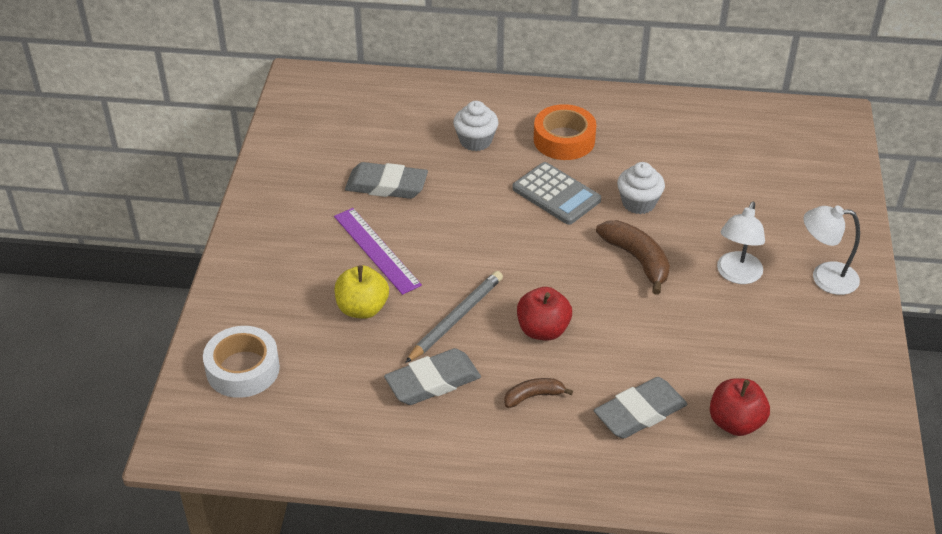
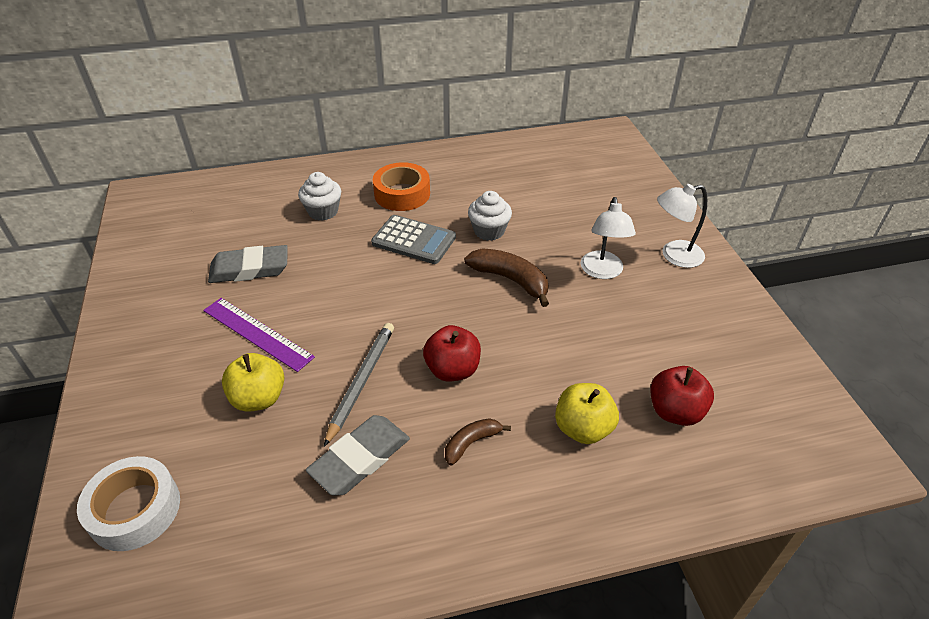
camera: 20 degrees left, 0 degrees up
(640, 412) = (583, 428): grey eraser -> yellow apple

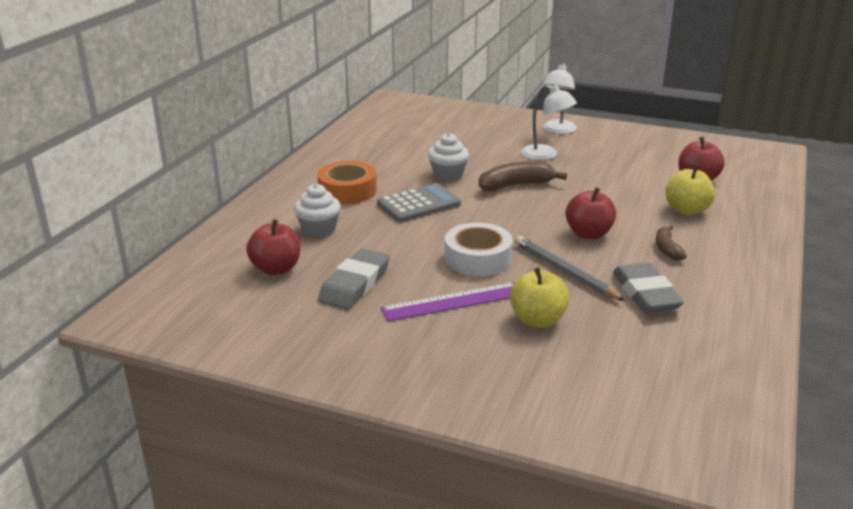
camera: 55 degrees left, 15 degrees down
(135, 509) = (615, 409): white tape -> white tape (478, 258)
(246, 221) = (276, 269): none -> red apple

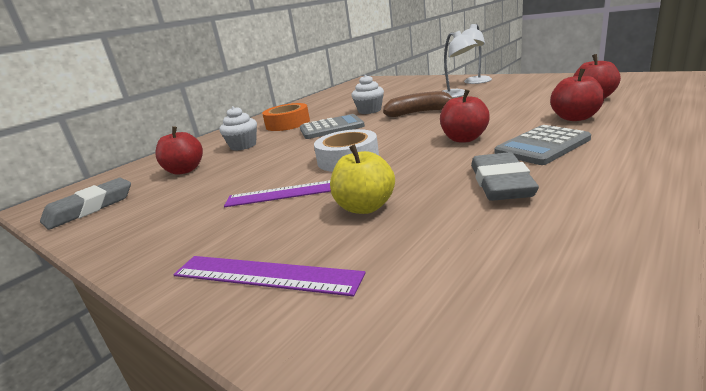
camera: 20 degrees right, 5 degrees down
(355, 284) = (229, 179): grey eraser -> grey eraser (90, 208)
(495, 387) = (264, 274): none -> purple ruler
(565, 271) = (422, 166): grey pencil -> none
(667, 249) = (542, 146): brown banana -> grey calculator
(687, 210) = (575, 118): yellow apple -> red apple

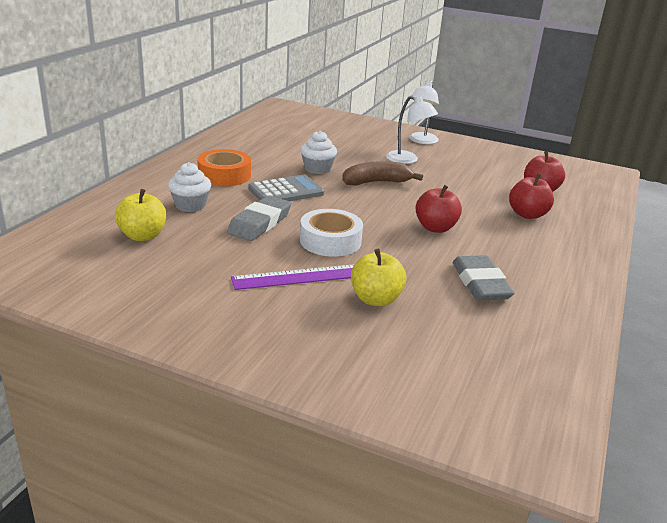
camera: 20 degrees left, 5 degrees up
(90, 208) = (65, 279): grey eraser -> grey eraser (259, 223)
(185, 170) = (142, 236): red apple -> yellow apple
(264, 274) = (324, 358): purple ruler -> none
(542, 146) = (505, 246): grey calculator -> none

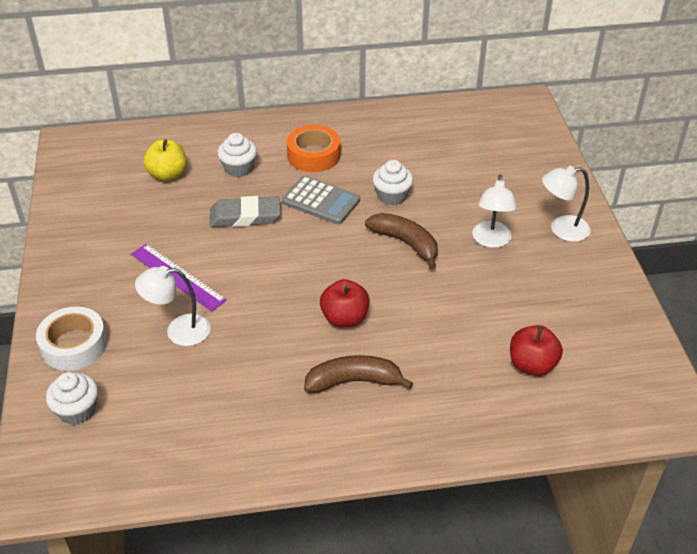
camera: 60 degrees right, 15 degrees up
(330, 241) = (253, 266): white tape -> white tape (74, 345)
(376, 299) = (178, 331): yellow apple -> white lamp
(437, 391) = (77, 410): none -> white cupcake
(480, 283) = (261, 383): grey eraser -> none
(509, 247) = (354, 381): none -> brown banana
(527, 214) = (450, 373): red apple -> none

